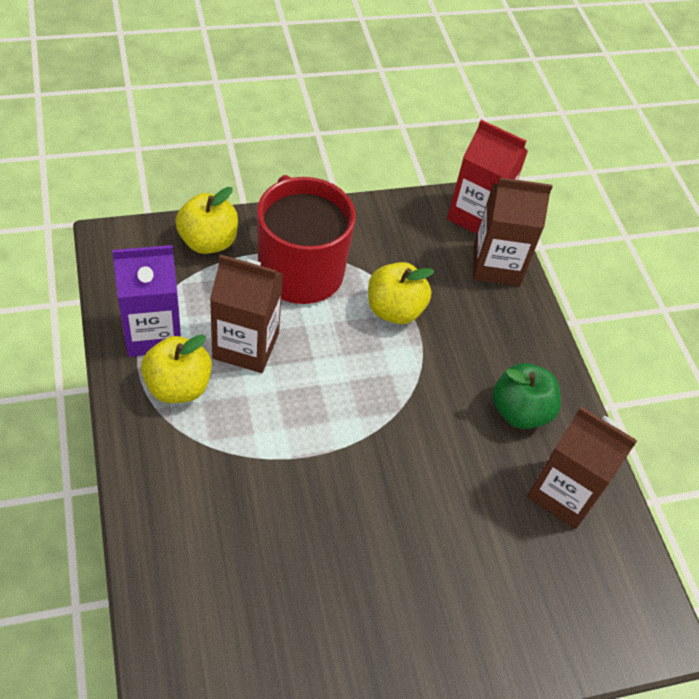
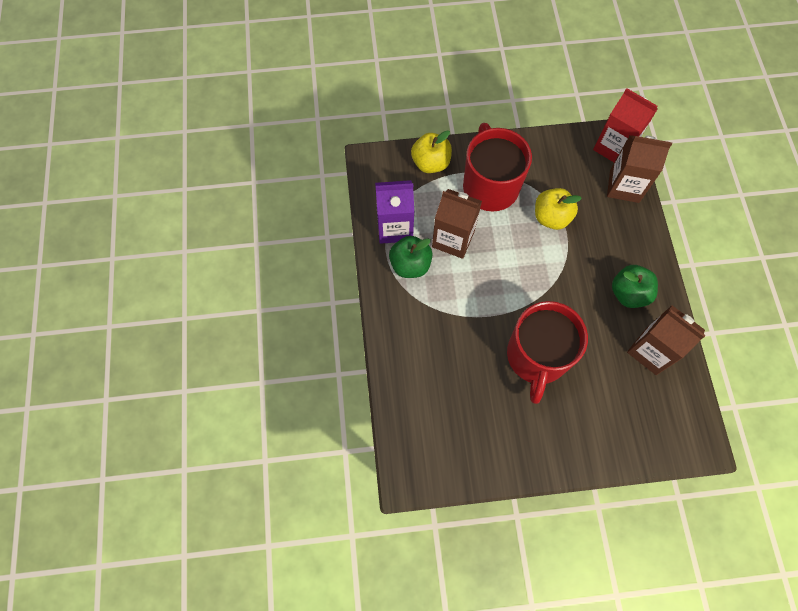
camera: 15 degrees right, 15 degrees up
(178, 386) = (410, 265): yellow apple -> green apple
(388, 514) = (537, 357): none -> red mug

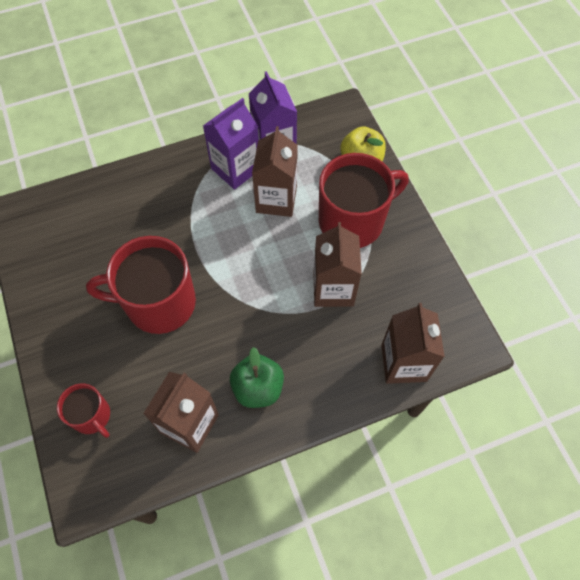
camera: 75 degrees right, 5 degrees down
(410, 265) = (235, 169): green apple -> purple carton
(551, 217) = (333, 289): yellow apple -> brown carton
(614, 147) = (456, 343): red carton -> none
(633, 428) = (92, 416): none -> red mug

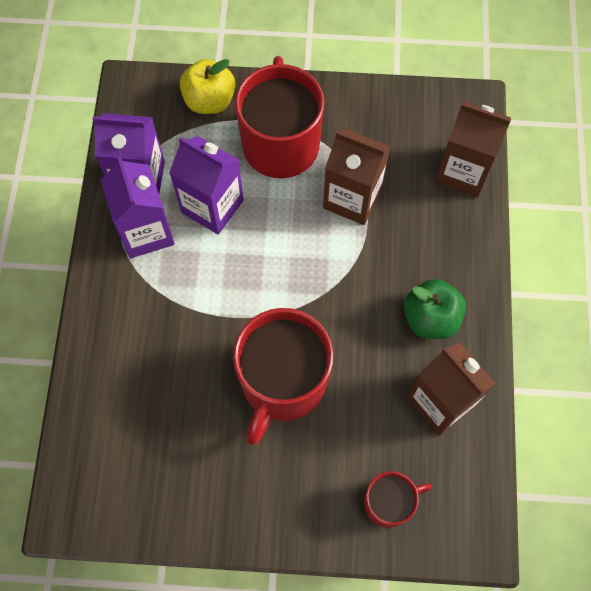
camera: 65 degrees left, 5 degrees up
(276, 199) = (212, 206): brown carton -> purple carton

